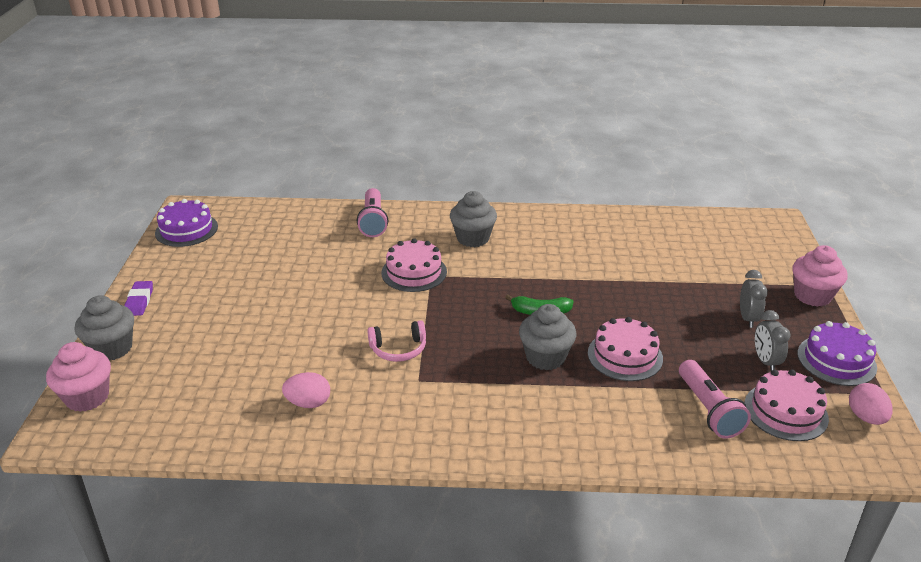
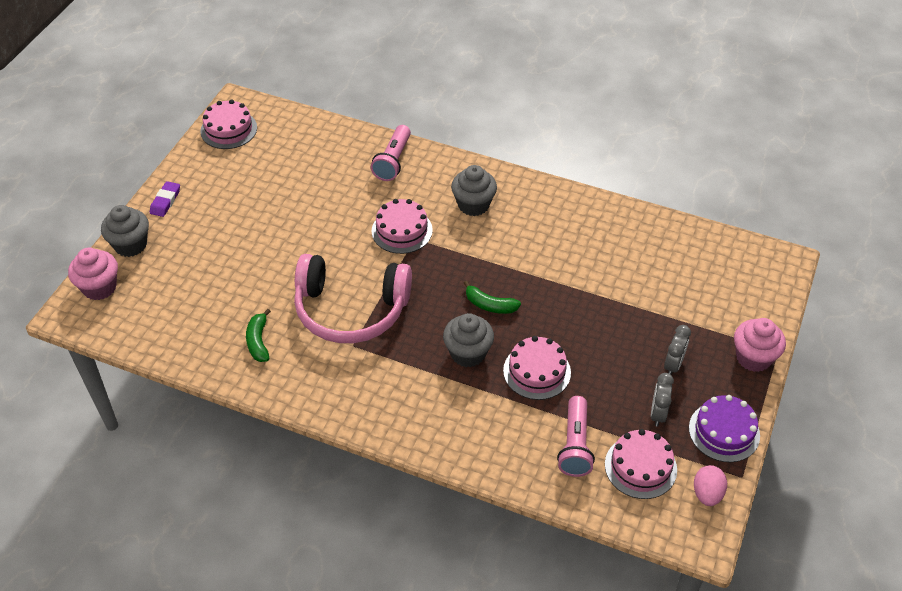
camera: 20 degrees right, 15 degrees up
(186, 230) = (228, 129): purple cake -> pink cake
(308, 403) = (258, 341): pink egg -> green banana
(398, 349) = (351, 309): pink headphones -> pink headphones, size x2.26

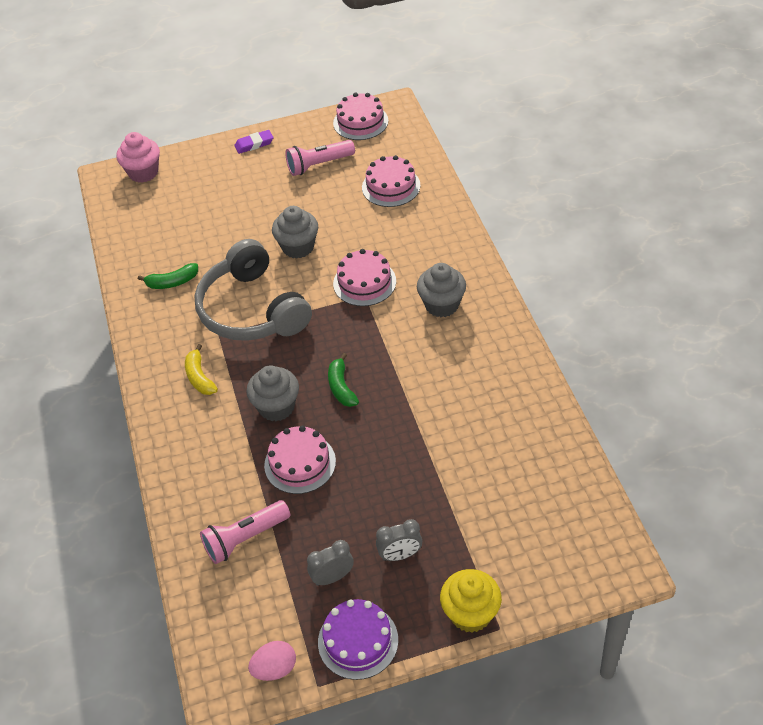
camera: 55 degrees right, 0 degrees up
(130, 245) = (196, 158): grey cupcake -> grey cupcake (298, 247)
(258, 341) = (172, 282): green banana -> green banana turned 150 degrees counterclockwise
(351, 309) = (252, 309): pink headphones -> grey headphones
(385, 382) = (199, 377): none -> yellow banana
(393, 161) = (434, 227): pink flashlight -> pink flashlight (318, 165)
(640, 467) = (262, 600): pink cake -> pink cake (391, 186)
(753, 358) = (470, 613): pink cupcake -> yellow cupcake

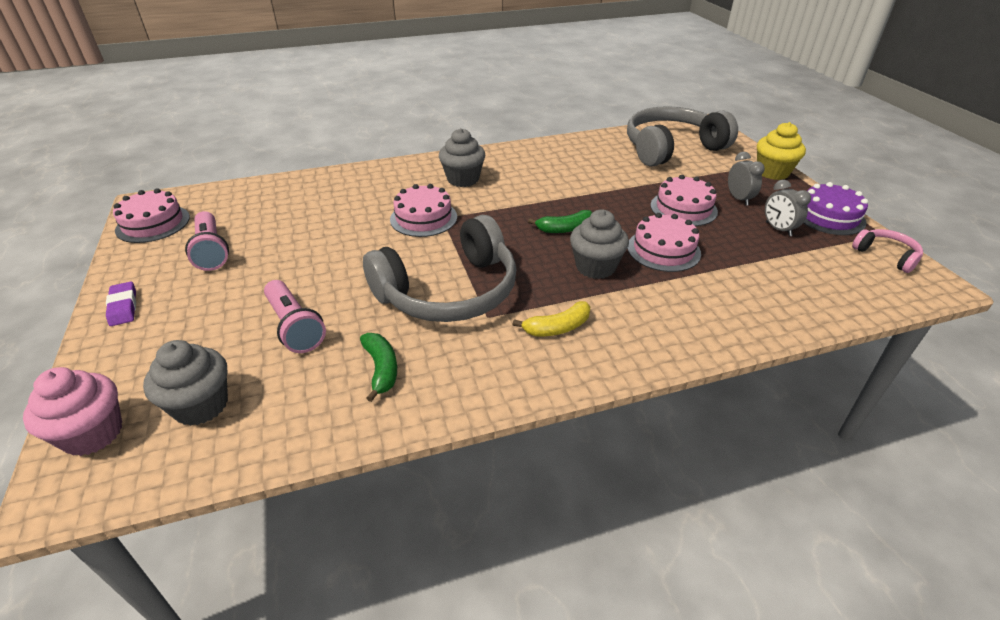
camera: 95 degrees left, 10 degrees down
(245, 538) = (765, 279): pink flashlight -> pink flashlight (295, 327)
(275, 669) = (886, 255): pink egg -> pink headphones
(298, 247) = (353, 261): grey cupcake -> grey cupcake (201, 405)
(391, 186) = (283, 204): pink cake -> pink cake (683, 208)
(535, 509) = (671, 148): none -> grey headphones

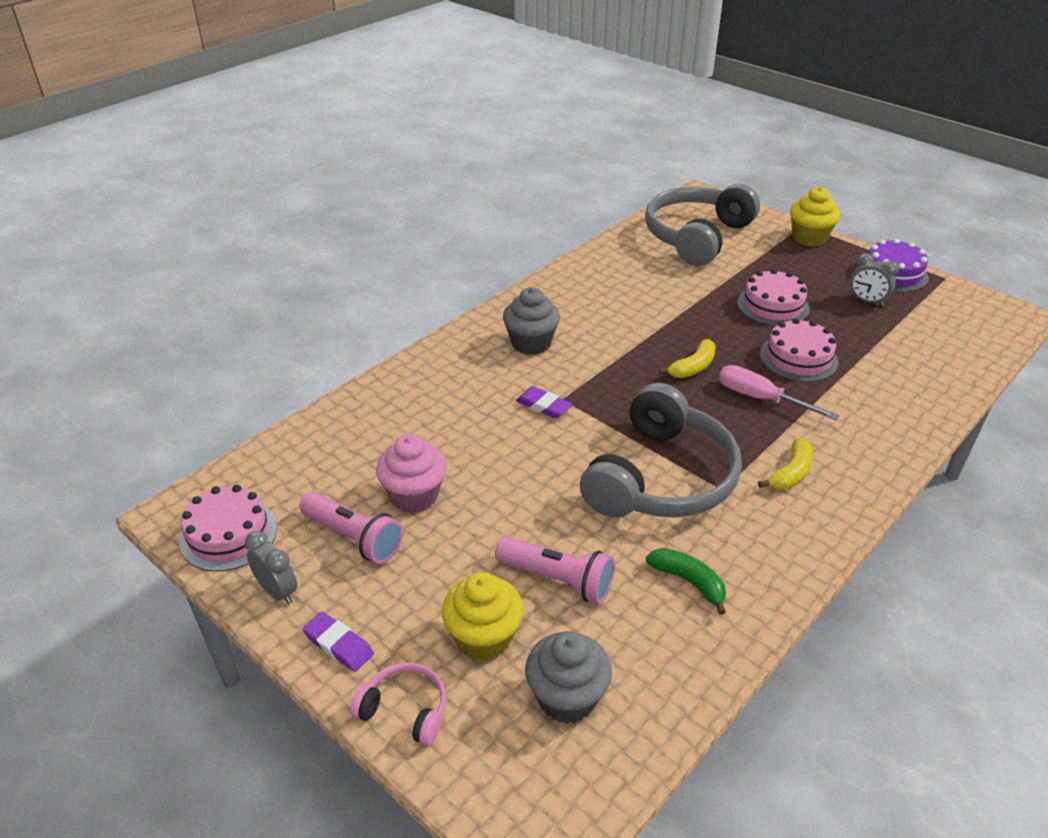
camera: 30 degrees left, 0 degrees up
(93, 434) = (496, 779): pink cupcake -> pink cupcake (414, 496)
(203, 341) = (484, 638): none -> yellow cupcake
(423, 218) = (543, 406): pink cake -> purple eraser
(565, 229) = (693, 367): green banana -> yellow banana
(595, 267) = (760, 398): grey cupcake -> pink screwdriver
(738, 199) = (808, 278): grey clock -> grey clock (278, 591)
(886, 255) = (964, 299): pink headphones -> pink headphones (405, 710)

